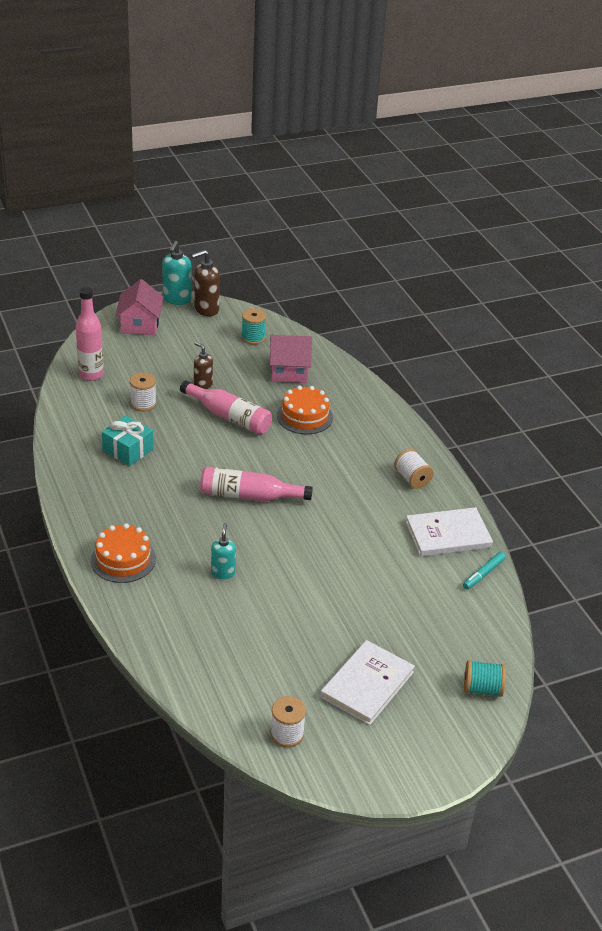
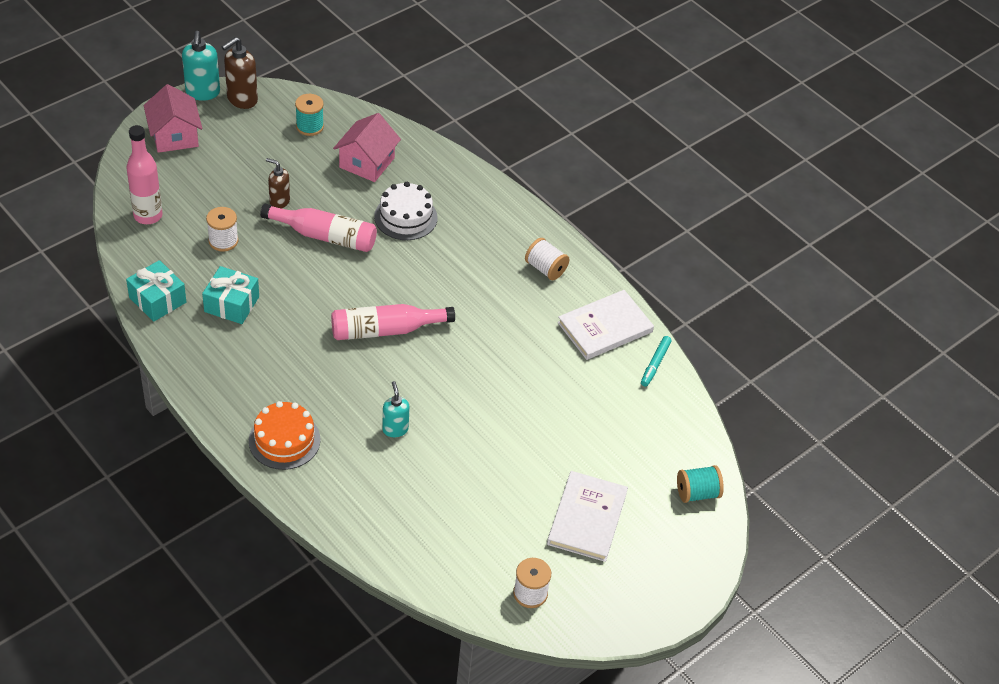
camera: 20 degrees left, 10 degrees up
(69, 434) = (157, 300): none -> turquoise gift
(289, 371) = (367, 162): pink house -> pink house turned 45 degrees counterclockwise
(305, 416) = (406, 217): orange cake -> white cake

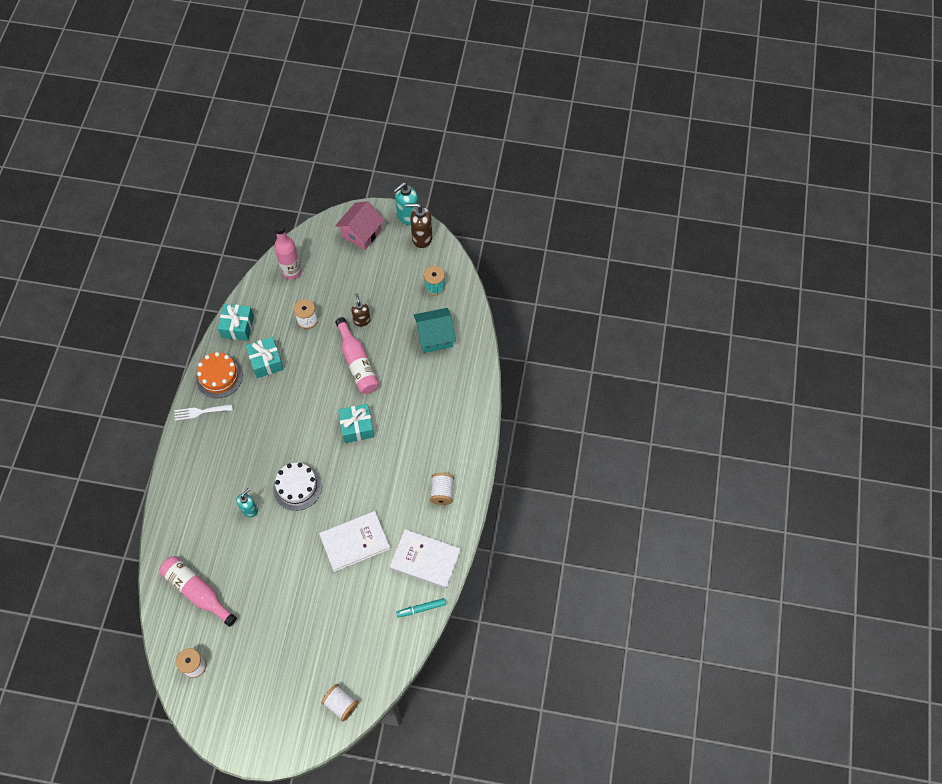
camera: 55 degrees right, 15 degrees up
(224, 397) = (200, 412): none -> white fork
(284, 440) = (196, 463): orange cake -> orange cake (219, 377)
(367, 162) = (435, 337): pink house -> turquoise house
(385, 330) = (316, 448): pink bottle -> pink bottle (197, 591)
(398, 283) = (357, 427): none -> turquoise gift
(406, 217) = (411, 390): white cake -> white cake (297, 487)
(587, 518) = (271, 657): white book -> white book (355, 542)
(697, 493) = (341, 704): turquoise spool -> white spool

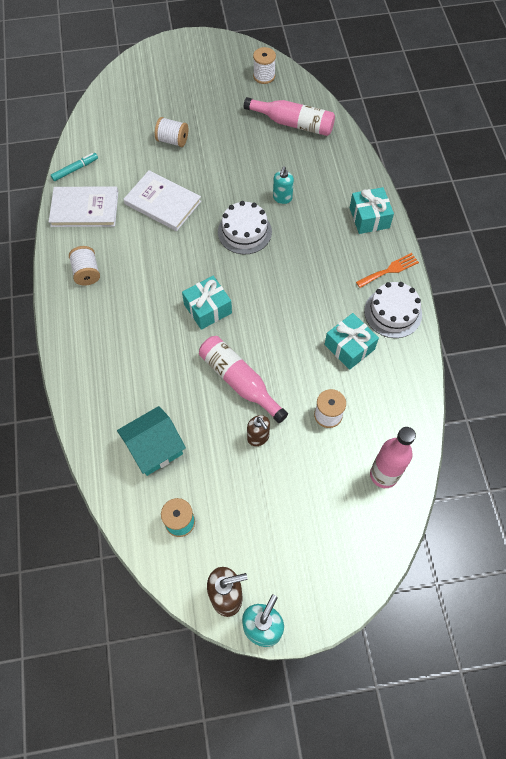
camera: 160 degrees right, 0 degrees up
(200, 412) = (389, 270): white fork -> orange fork
(219, 377) = (393, 312): orange cake -> white cake
(237, 326) = (408, 377): turquoise gift -> turquoise gift (369, 218)
(341, 704) = (123, 86): white spool -> white spool (172, 140)
(355, 542) = (163, 202): white book -> white book turned 75 degrees clockwise
(361, 233) = (318, 572): pink house -> none

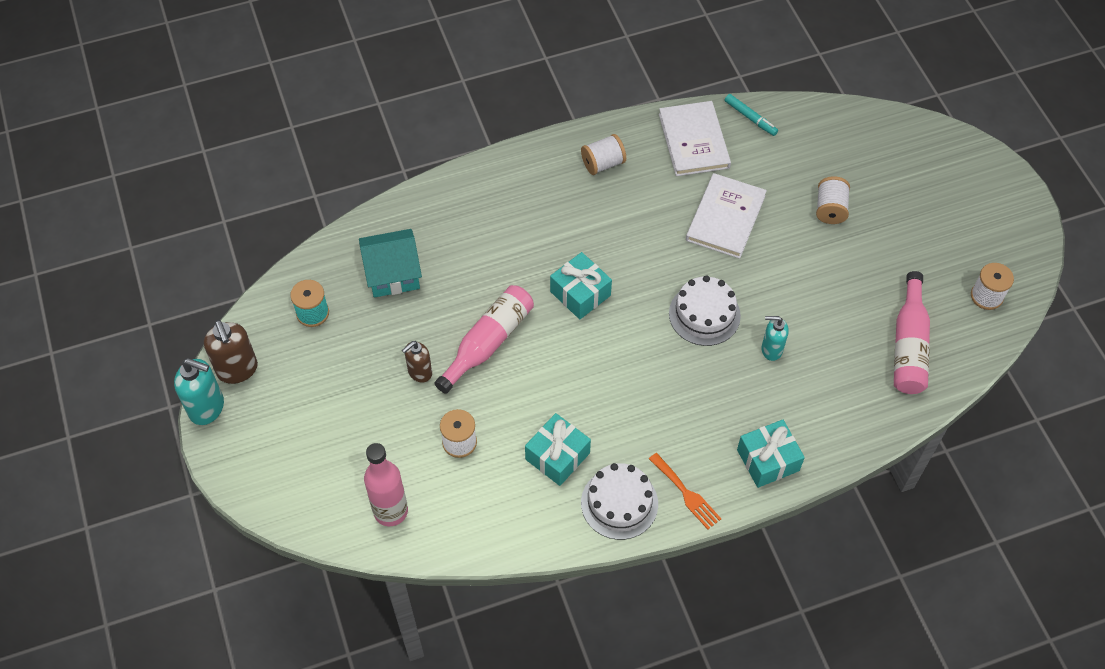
camera: 80 degrees right, 5 degrees down
(154, 448) = (393, 274): turquoise house -> turquoise house turned 60 degrees counterclockwise

